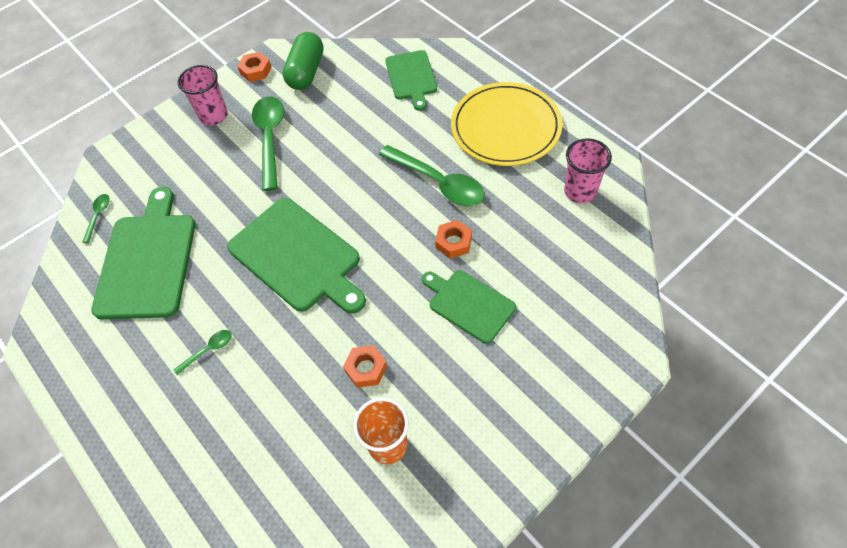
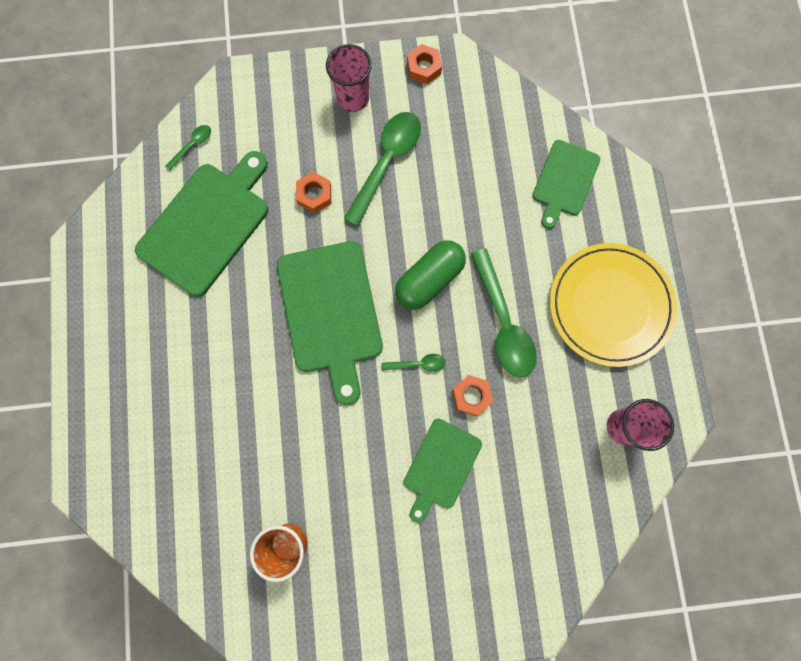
camera: 30 degrees right, 20 degrees up
(208, 350) = (205, 352): green spoon -> green spoon (418, 364)
(306, 72) = (469, 103): green capsule -> green capsule (429, 280)
(366, 369) = (316, 463): orange nut -> orange nut (314, 195)
(469, 304) = (440, 466): green cutting board -> green cutting board turned 135 degrees counterclockwise

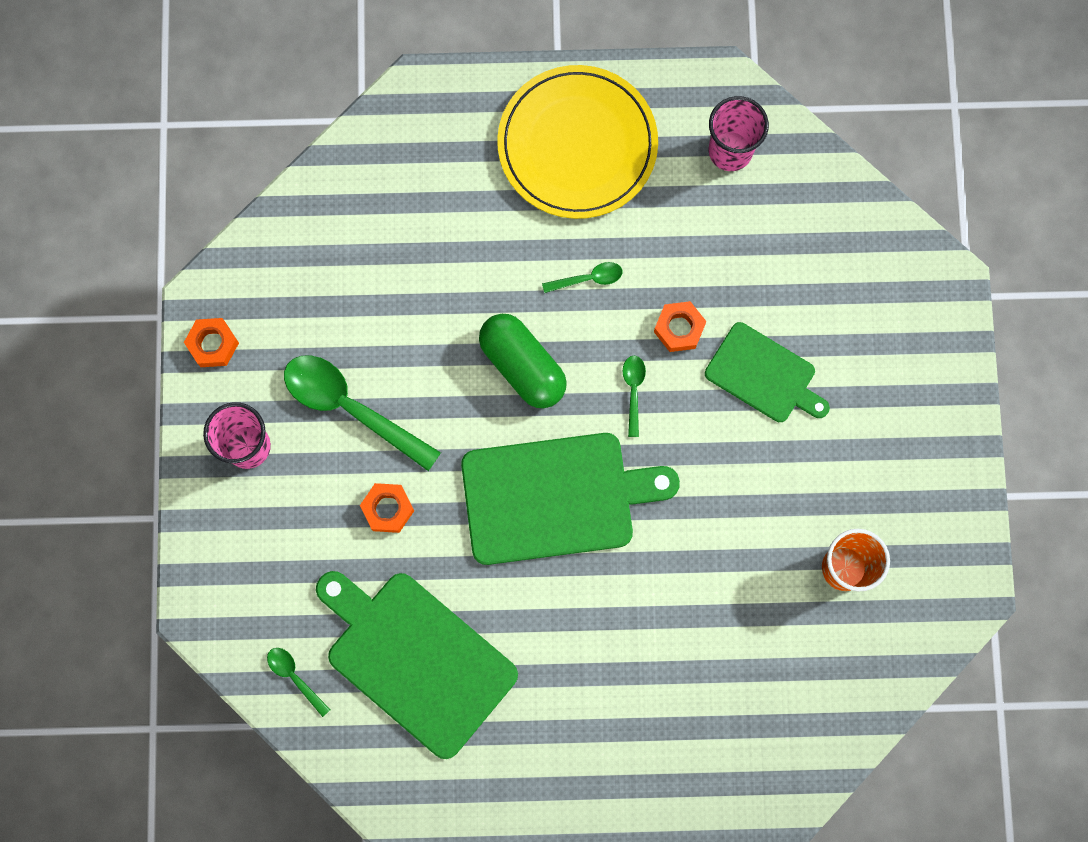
camera: 85 degrees left, 0 degrees up
(503, 322) = (588, 279): green spoon -> green spoon, size x0.46
(564, 181) = (403, 178): green cutting board -> none

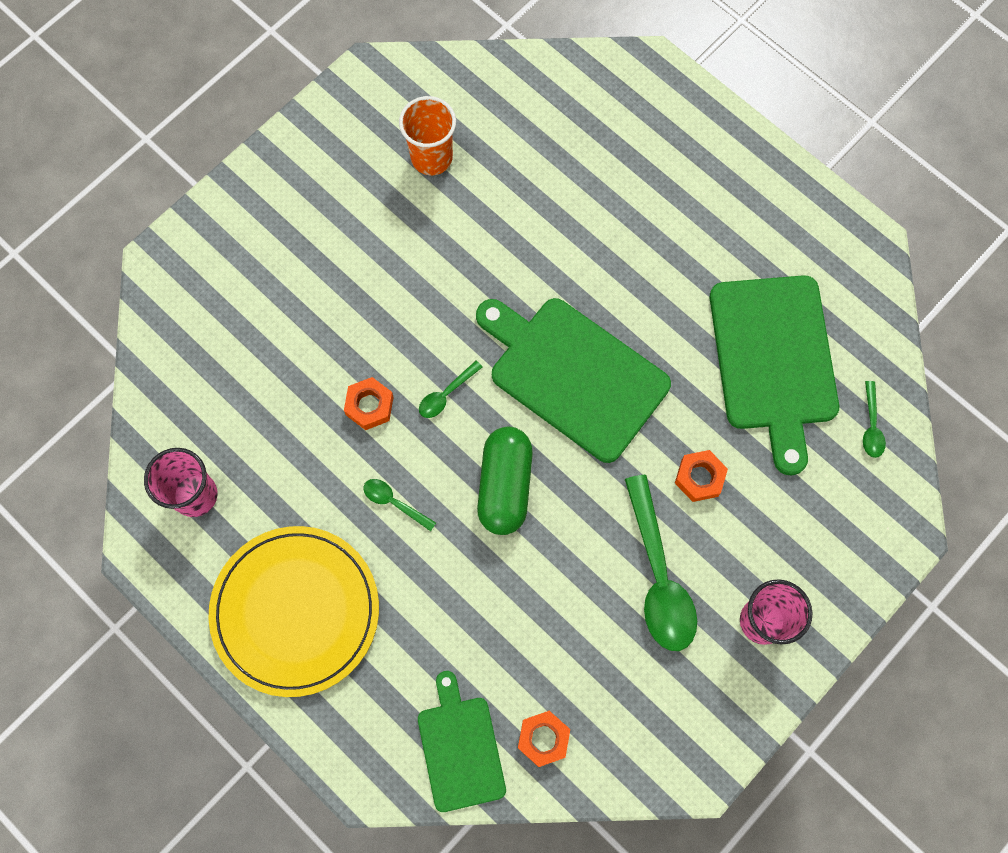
camera: 135 degrees left, 5 degrees down
(213, 344) = (720, 728): orange nut -> orange nut (543, 738)
(764, 375) = (348, 320): green cutting board -> green cutting board (460, 748)

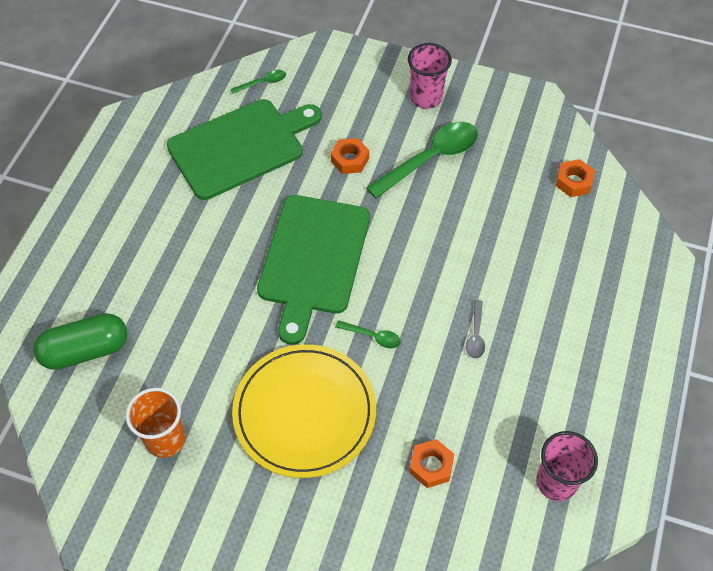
camera: 115 degrees left, 15 degrees down
(295, 611) = (594, 364): yellow plate -> yellow plate (304, 412)
(369, 406) = (411, 386): orange nut -> orange nut (431, 466)
(394, 502) = (475, 335): green spoon -> grey spoon
(460, 748) = (611, 224): green cutting board -> none
(505, 485) = (421, 269): green capsule -> green capsule (85, 350)

